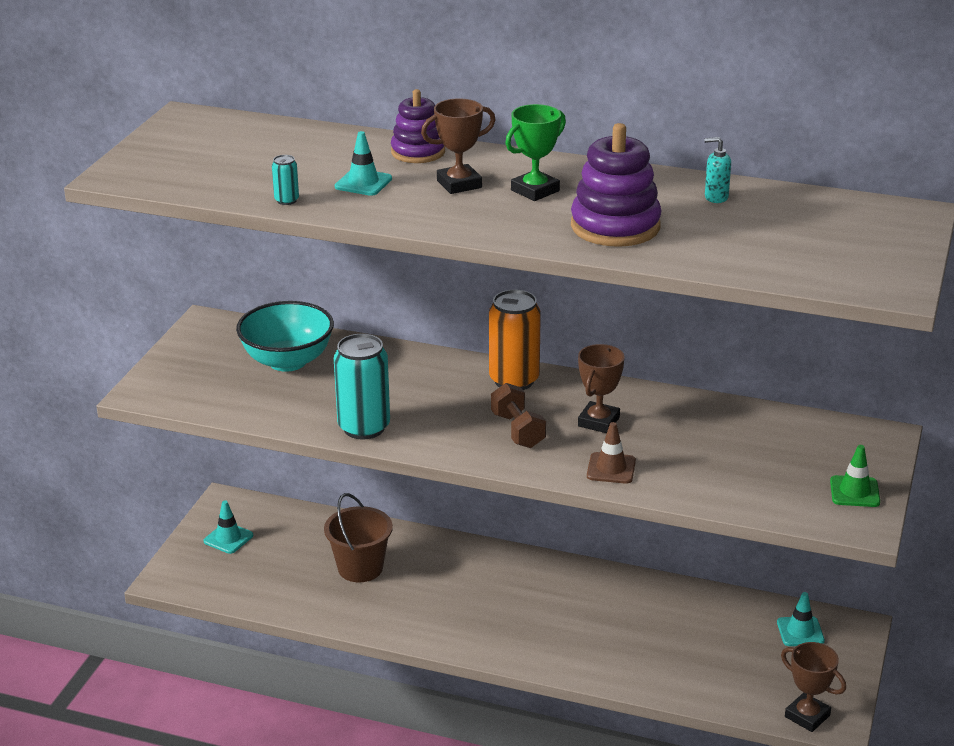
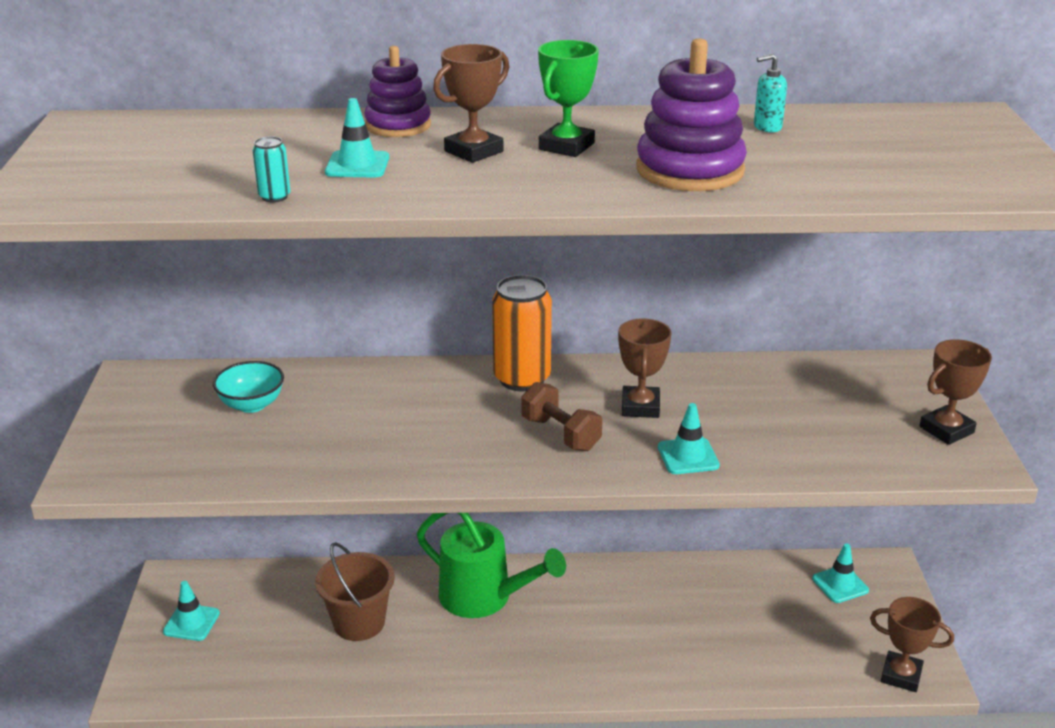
camera: 20 degrees left, 0 degrees up
(287, 361) = (252, 405): turquoise bowl -> turquoise bowl, size x0.60
(364, 427) = (384, 466): turquoise can -> none
(474, 572) = (484, 597): none -> green watering can
(611, 468) = (688, 456): brown traffic cone -> turquoise traffic cone
(854, 492) = (946, 430): green traffic cone -> brown trophy

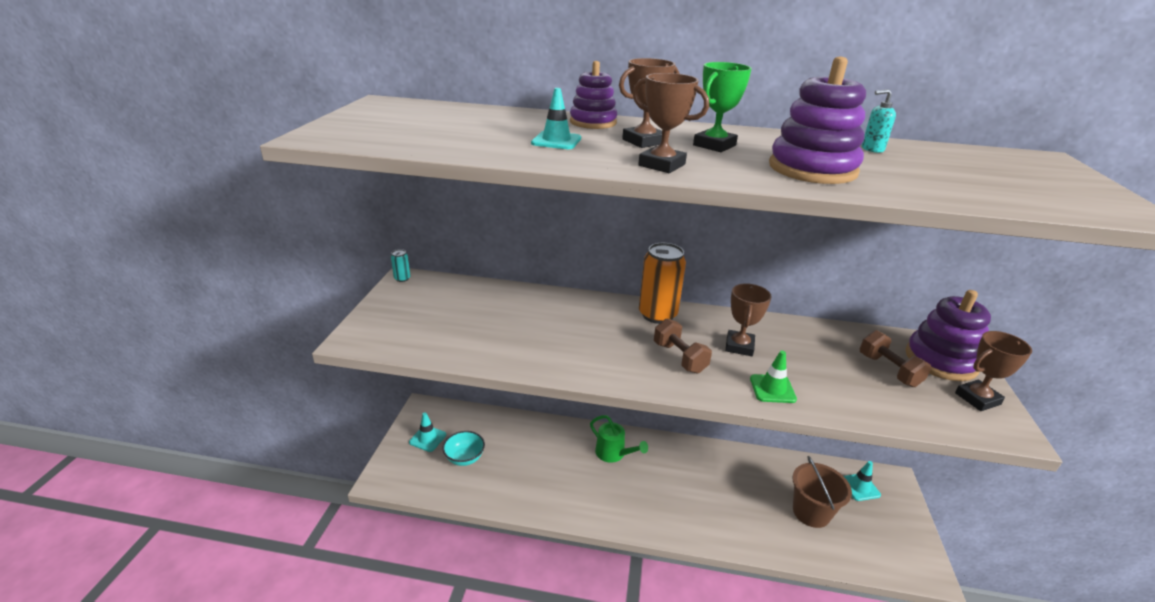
camera: 10 degrees right, 0 degrees up
(252, 405) = (475, 307): turquoise bowl -> turquoise bowl (464, 458)
(274, 197) = (488, 153): turquoise can -> turquoise can (402, 278)
(359, 622) = (530, 457): brown bucket -> brown bucket (811, 512)
(484, 597) = (614, 454): green watering can -> green watering can, size x0.63
(688, 456) = (772, 389): turquoise traffic cone -> green traffic cone
(838, 410) = (889, 370): none -> brown dumbbell
(901, 675) = (904, 567): brown trophy -> brown trophy (661, 165)
(905, 387) = (941, 360): none -> purple stacking toy

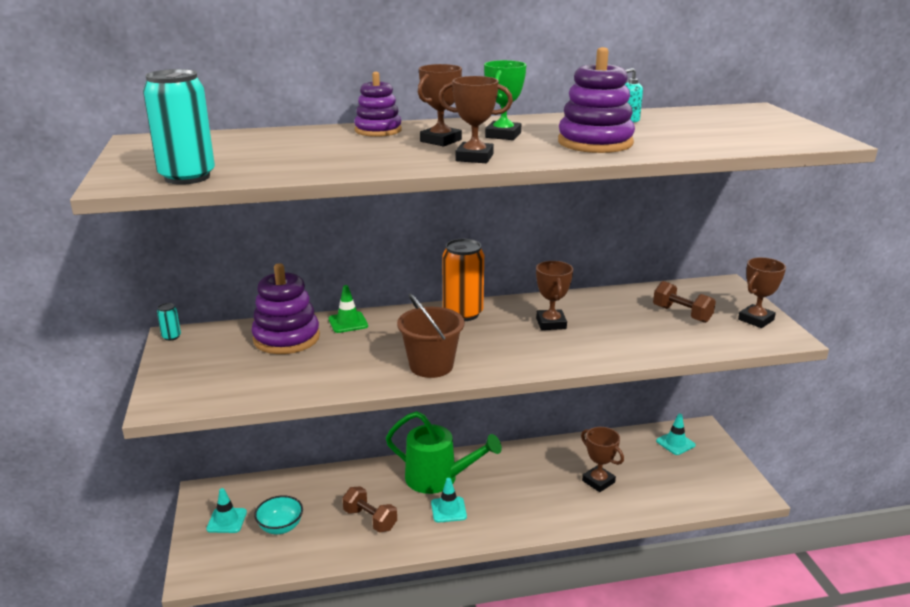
camera: 20 degrees left, 5 degrees down
(374, 141) = (187, 177): none -> turquoise can
(556, 141) = (362, 151): turquoise traffic cone -> turquoise traffic cone (448, 510)
(614, 454) = (438, 478): green watering can -> green watering can, size x1.59
(679, 357) = (503, 344): brown dumbbell -> brown dumbbell (370, 519)
(762, 504) = (598, 481): none -> brown trophy
(772, 389) = (596, 350): green traffic cone -> green traffic cone (348, 322)
(811, 512) = (643, 475): brown bucket -> brown bucket (431, 366)
(941, 360) = (718, 297): purple stacking toy -> purple stacking toy (286, 338)

